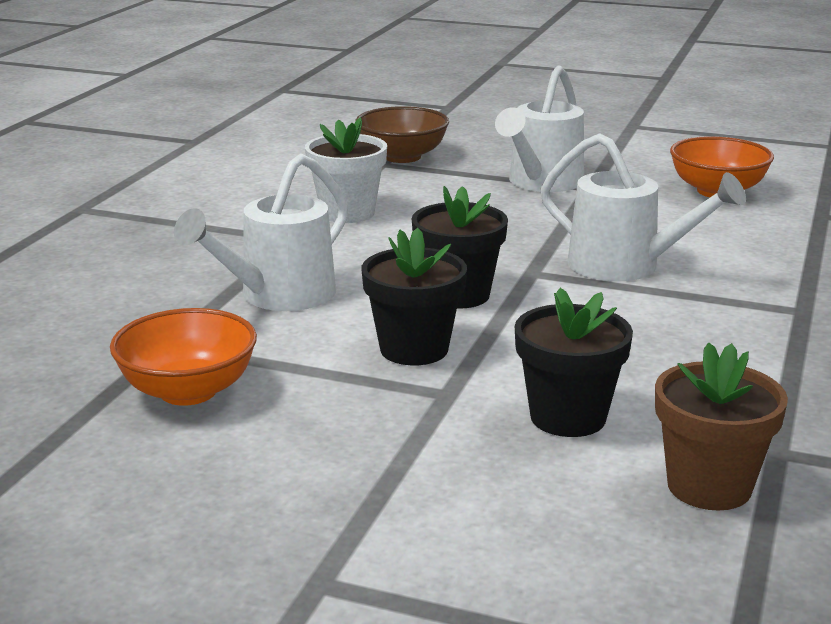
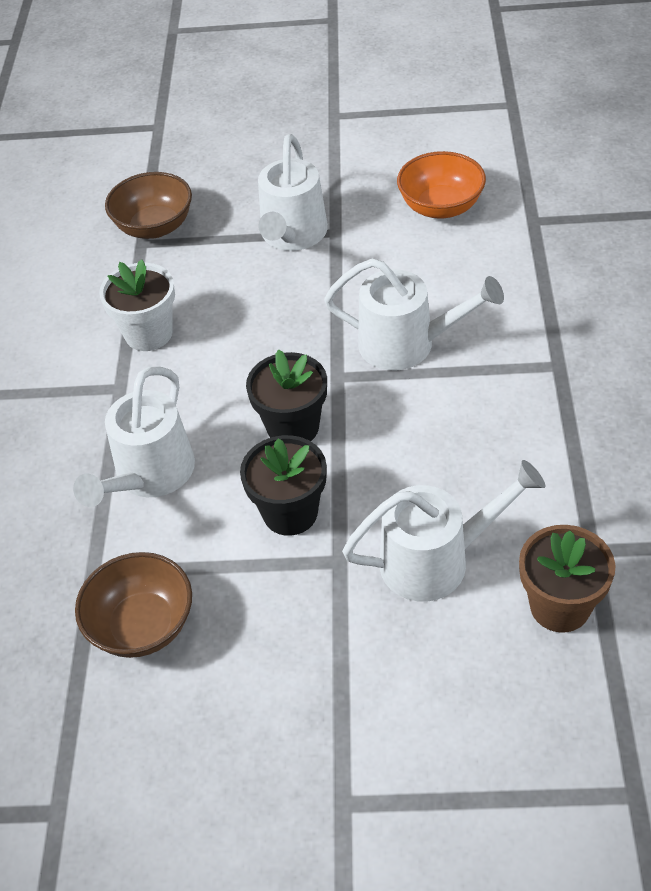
camera: 15 degrees left, 25 degrees up
(188, 391) = (142, 625): orange bowl -> brown bowl
(568, 417) = (437, 560): black flower pot -> white watering can

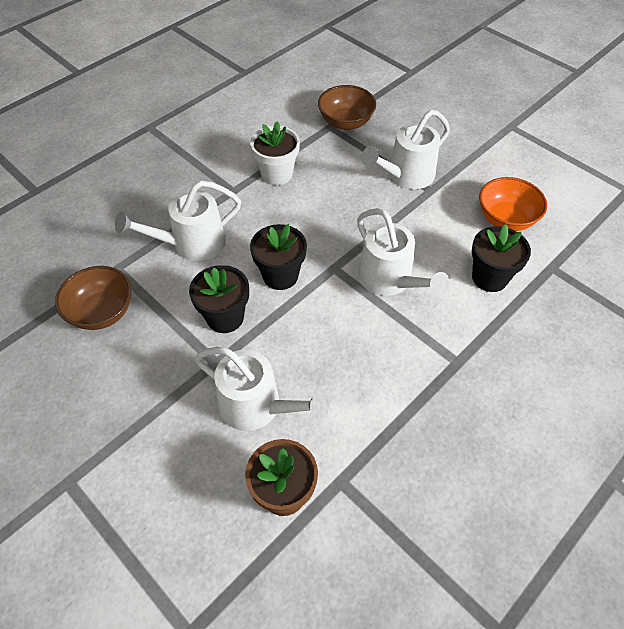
camera: 40 degrees right, 5 degrees up
(493, 270) = (489, 277): none -> black flower pot

